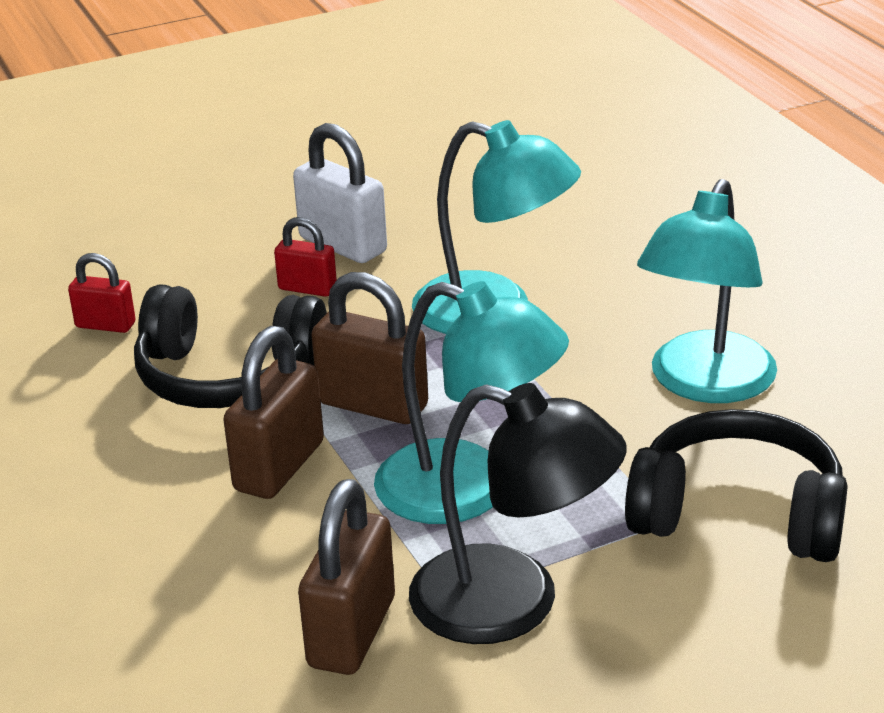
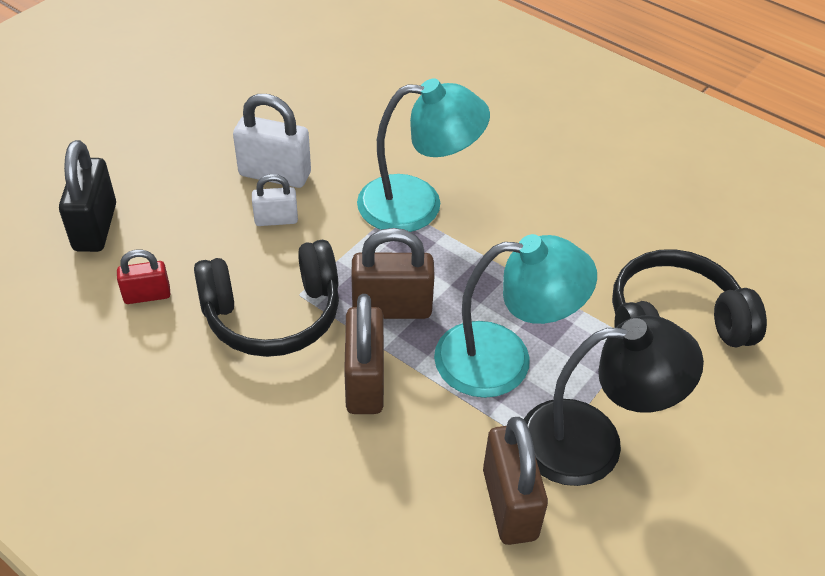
camera: 30 degrees left, 15 degrees up
(102, 251) = (95, 227): none -> black padlock
(307, 288) = (276, 220): red padlock -> white padlock
(704, 384) = (587, 227): turquoise lamp -> none

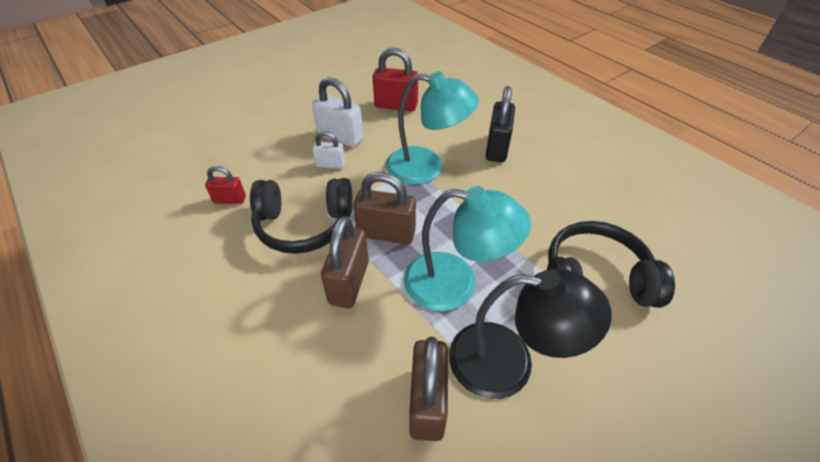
camera: 15 degrees right, 0 degrees up
(95, 227) = (218, 154): black padlock -> black padlock (497, 148)
(341, 111) = (396, 105): none -> red padlock

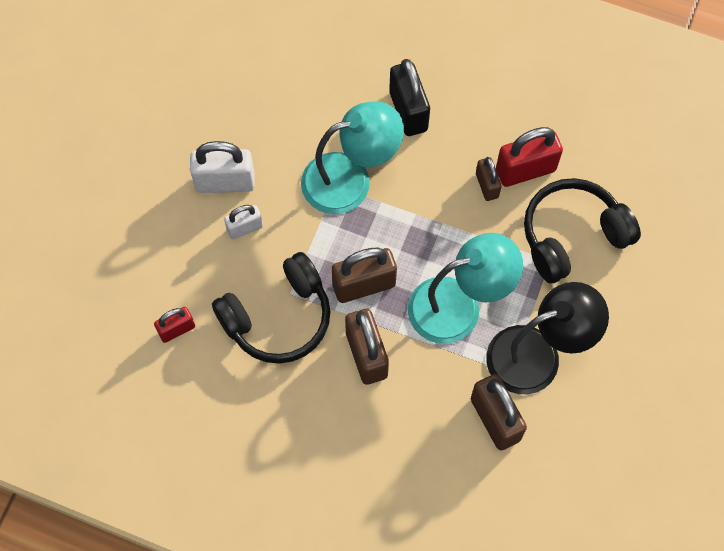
camera: 30 degrees left, 20 degrees up
(396, 105) = (253, 96): red padlock -> red padlock (525, 170)
(533, 212) = (487, 185): none -> brown padlock

